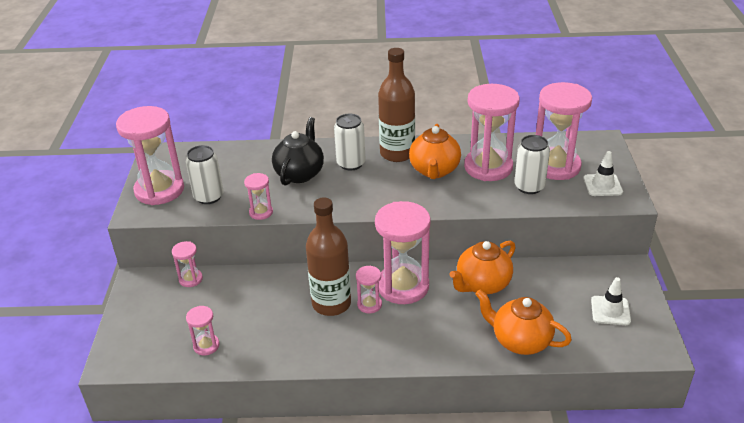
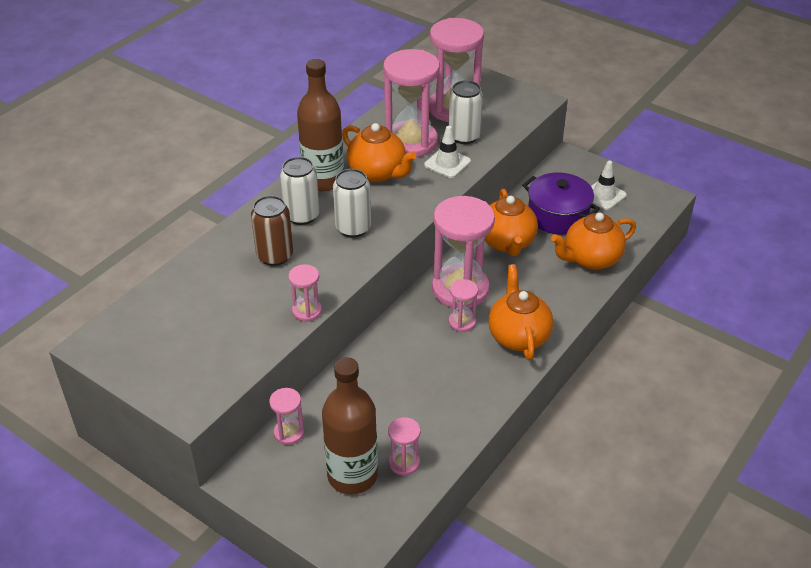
camera: 55 degrees left, 5 degrees up
(159, 190) = (171, 371): pink hourglass -> none
(208, 197) = (232, 337): white can -> white can (353, 228)
(300, 173) = (275, 256): black teapot -> brown can
(331, 303) = (435, 346): brown bottle -> brown bottle (352, 475)
(385, 342) = (518, 336): none -> orange teapot
(549, 296) = (558, 216): none -> purple pot
(602, 185) = (506, 101): white traffic cone -> white traffic cone (447, 163)

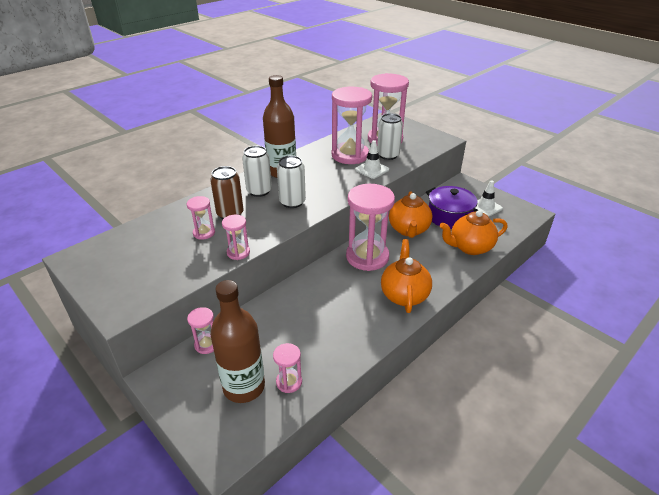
camera: 10 degrees right, 5 degrees down
(378, 173) = (321, 171): orange teapot -> none
(462, 322) = (363, 279): pink hourglass -> pink hourglass (204, 233)

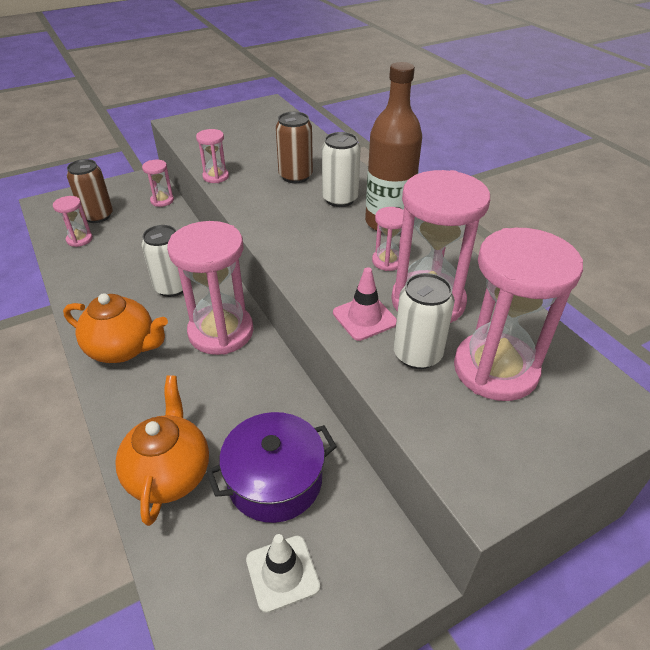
camera: 105 degrees right, 5 degrees up
(204, 233) = (266, 160): pink hourglass -> pink hourglass (387, 261)
(244, 386) = (98, 216): brown bottle -> brown can
(292, 202) = (298, 221): white can -> white can (172, 287)
(372, 169) = (364, 318): white traffic cone -> pink traffic cone
(409, 230) = (261, 400): orange teapot -> none

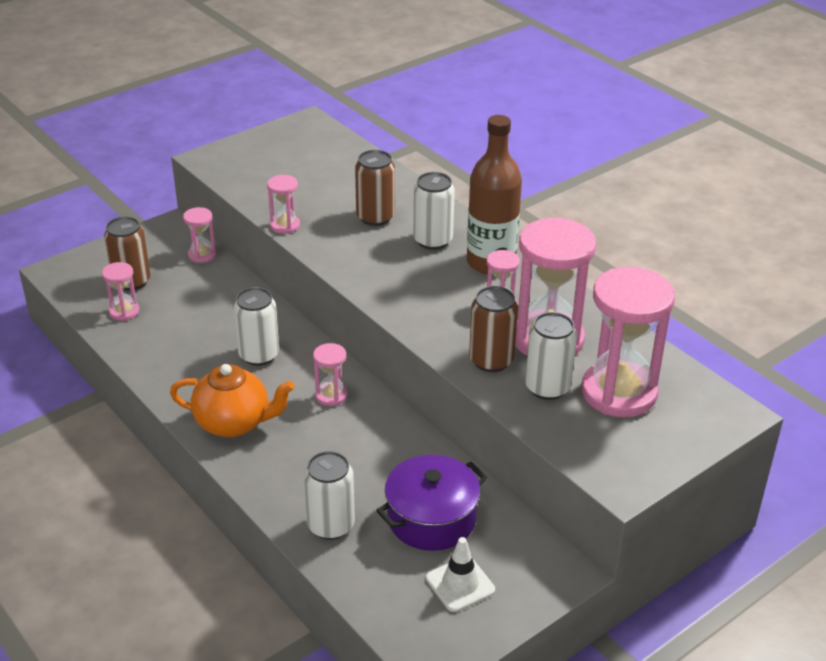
camera: 10 degrees left, 5 degrees down
(170, 473) = (331, 525): orange teapot -> white can
(221, 332) = (331, 395): pink hourglass -> pink hourglass, size x0.47
(364, 318) = (491, 360): pink traffic cone -> brown can

